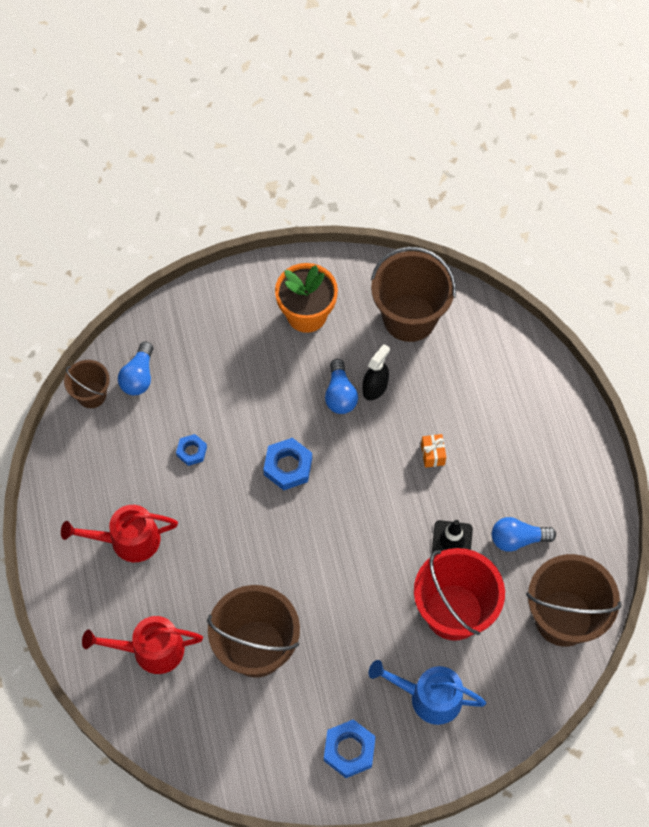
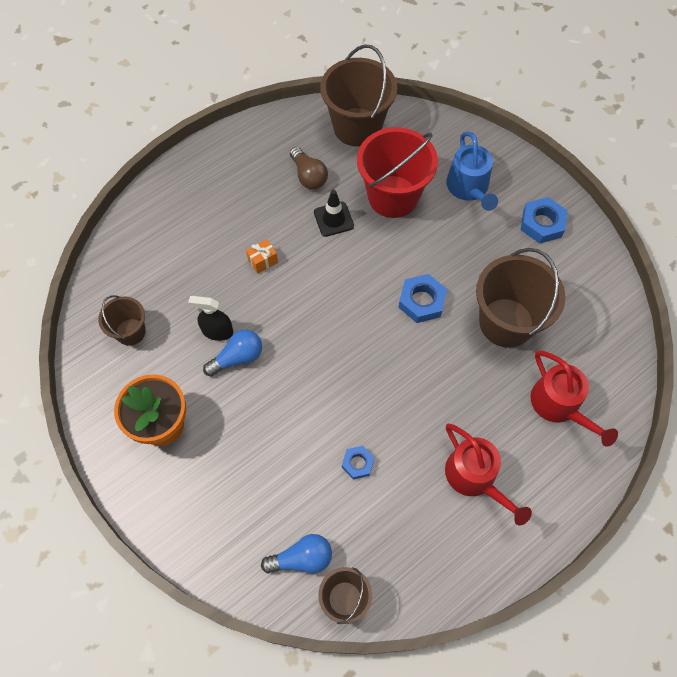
camera: 115 degrees left, 0 degrees up
(288, 466) = (330, 370): blue nut -> blue nut (421, 301)
(409, 318) = (130, 332): brown bucket -> brown bucket, size x0.54
(517, 539) = (308, 176): blue light bulb -> brown light bulb

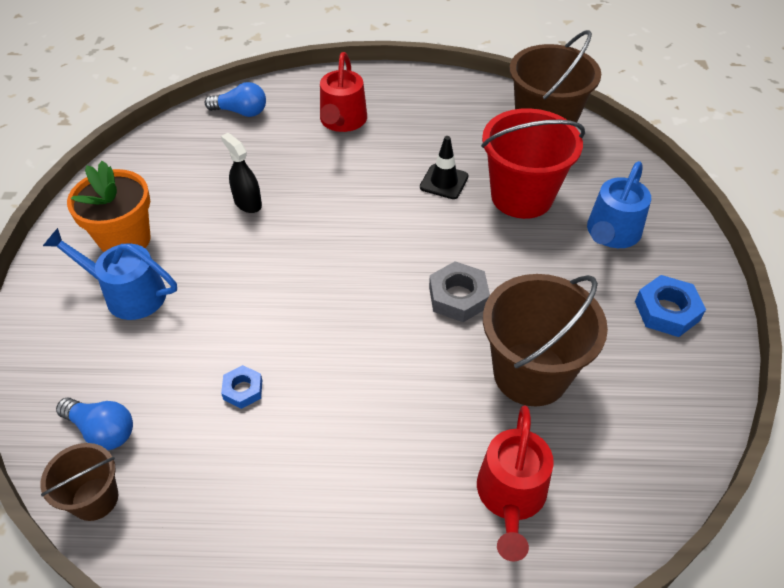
camera: 40 degrees right, 15 degrees down
(130, 332) = (183, 161): brown bucket -> none
(211, 461) = (128, 294): none -> blue watering can
(237, 357) = (240, 232): blue light bulb -> blue light bulb (241, 112)
(263, 261) = (345, 176): orange gift -> none
(308, 176) = (457, 138): brown light bulb -> none
(421, 301) = (458, 297): blue nut -> grey nut
(475, 477) = (341, 494): red watering can -> red watering can (342, 121)

